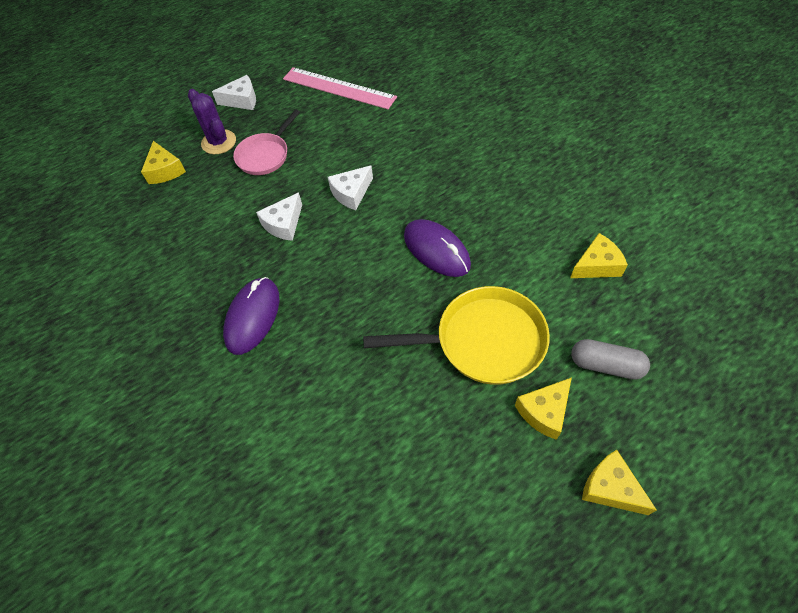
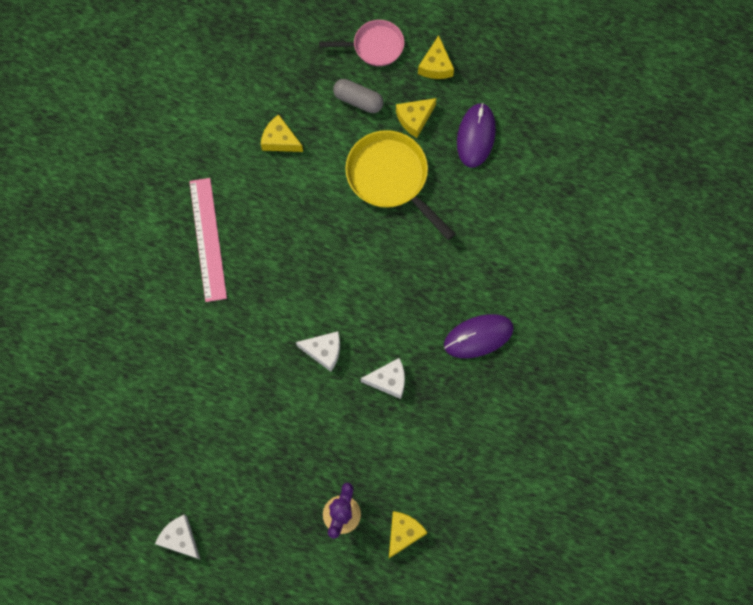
camera: 130 degrees left, 15 degrees up
(242, 100) = (276, 541): white cheese -> white cheese (180, 538)
(265, 155) = (330, 457): pink pan -> pink pan (374, 46)
(339, 88) = (203, 459): pink ruler -> pink ruler (207, 239)
(436, 250) = (337, 251): purple mouse -> purple mouse (476, 136)
(544, 411) = (414, 119): yellow cheese -> yellow cheese turned 135 degrees clockwise
(605, 365) = (358, 100): grey capsule -> grey capsule turned 45 degrees counterclockwise

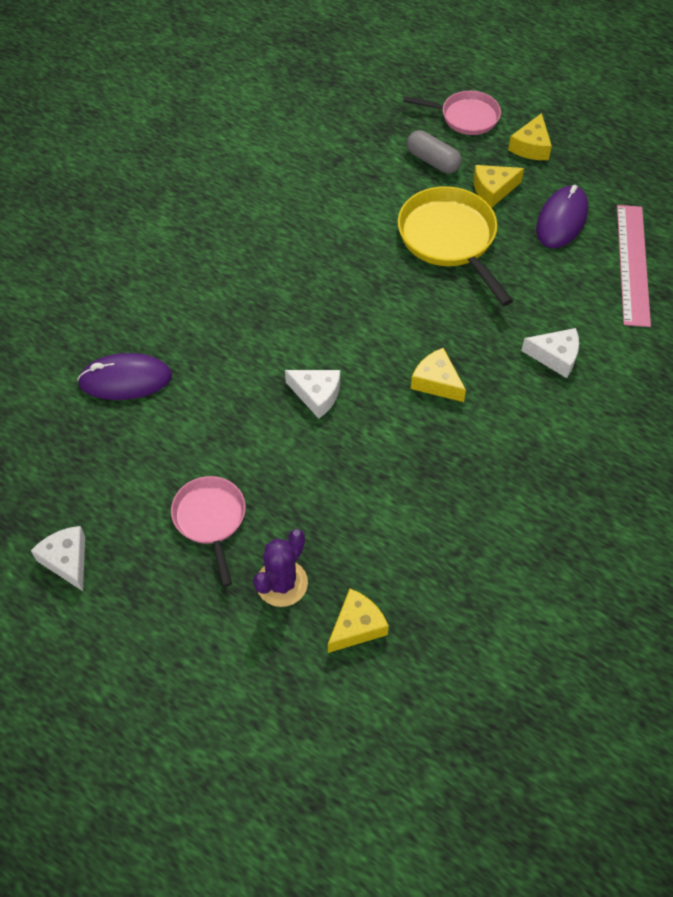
camera: 15 degrees right, 15 degrees down
(207, 239) = (218, 254): pink ruler -> pink ruler (632, 264)
(275, 477) = (210, 519): none -> pink pan
(280, 140) = (332, 179): yellow cheese -> yellow cheese (436, 382)
(388, 380) = (388, 444): white cheese -> white cheese (555, 356)
(478, 336) = (514, 422): purple mouse -> purple mouse (125, 380)

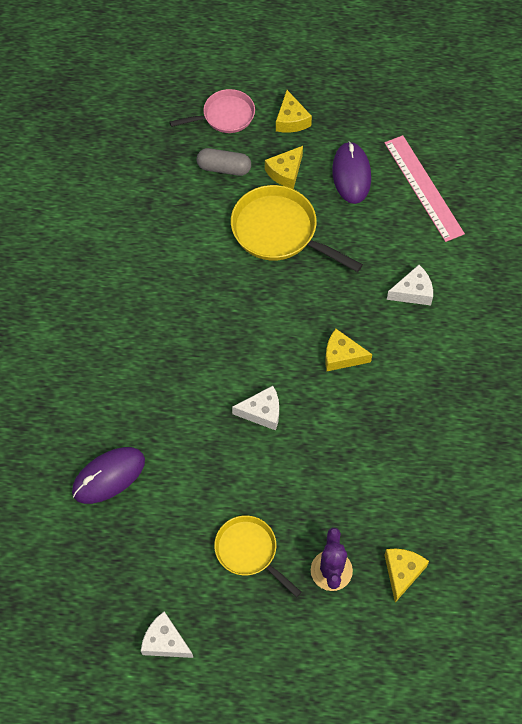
camera: 30 degrees left, 5 degrees up
(210, 519) = (249, 551): pink pan -> yellow pan

